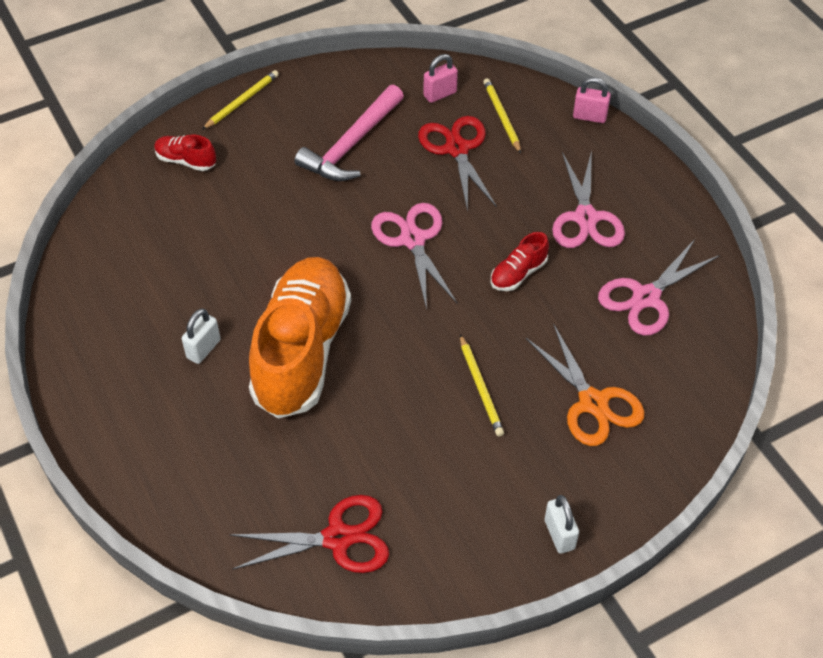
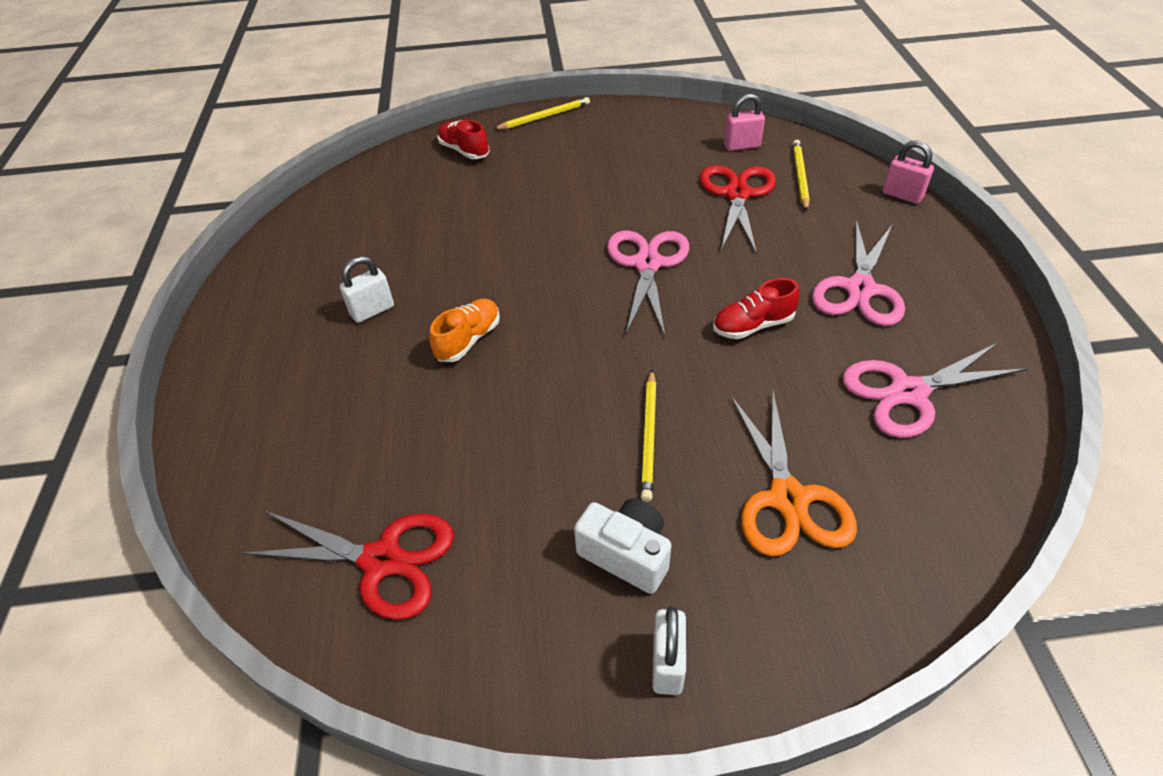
camera: 25 degrees right, 5 degrees down
(302, 351) = (468, 340): orange shoe -> orange shoe, size x0.41
(351, 145) = (628, 169): pink hammer -> none
(503, 476) = (626, 554): none -> white camera

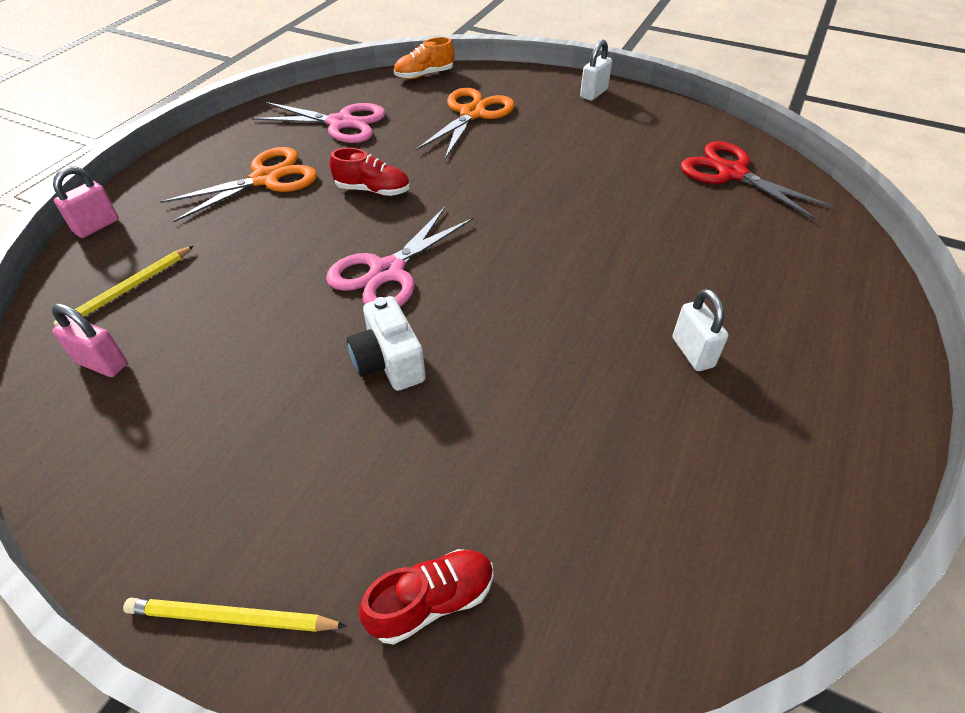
camera: 150 degrees left, 0 degrees up
(372, 311) = (692, 352): white padlock -> white padlock turned 75 degrees clockwise
(464, 151) = (432, 601): red shoe -> red shoe turned 105 degrees counterclockwise
(468, 340) = (606, 278): orange shoe -> orange shoe (424, 75)
(626, 554) = (581, 127): white camera -> white camera (389, 362)
(649, 436) = (518, 164): yellow pencil -> none
(737, 194) = (211, 301): red scissors -> none
(860, 289) = (265, 179): pink scissors -> orange scissors
(902, 195) = (97, 226): pink padlock -> pink padlock turned 60 degrees clockwise

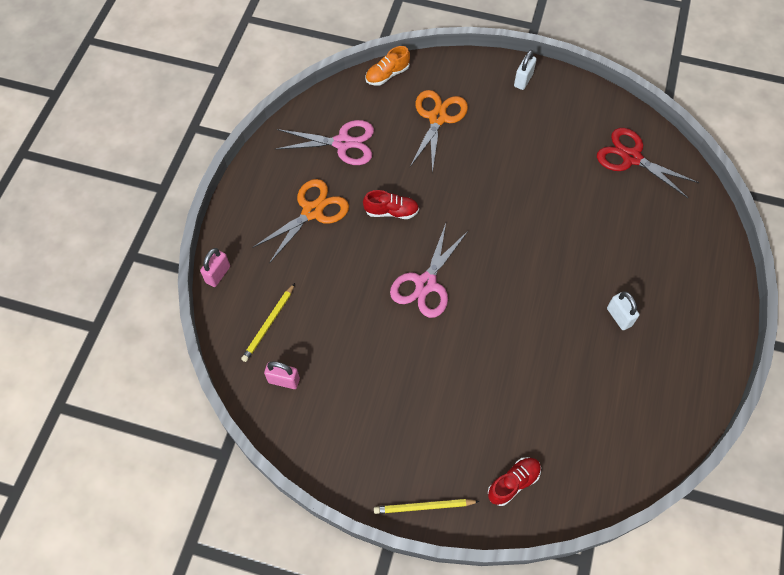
camera: 10 degrees left, 15 degrees up
(389, 362) = (449, 352): white camera -> none

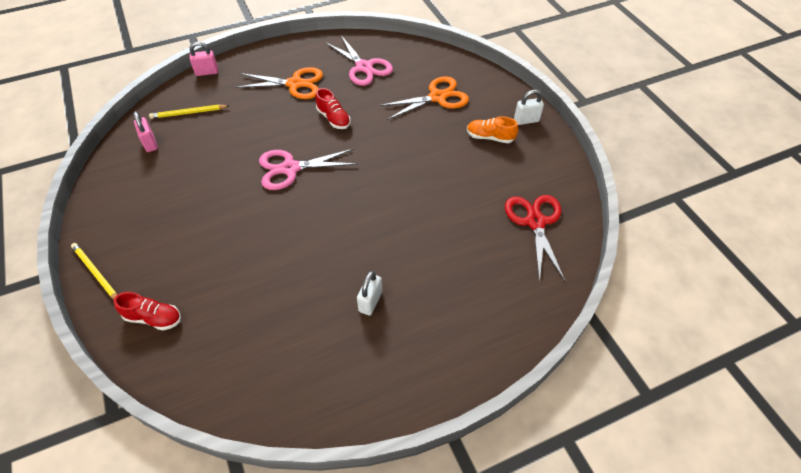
camera: 50 degrees right, 10 degrees down
(387, 75) = (443, 56): orange shoe -> orange shoe (490, 137)

